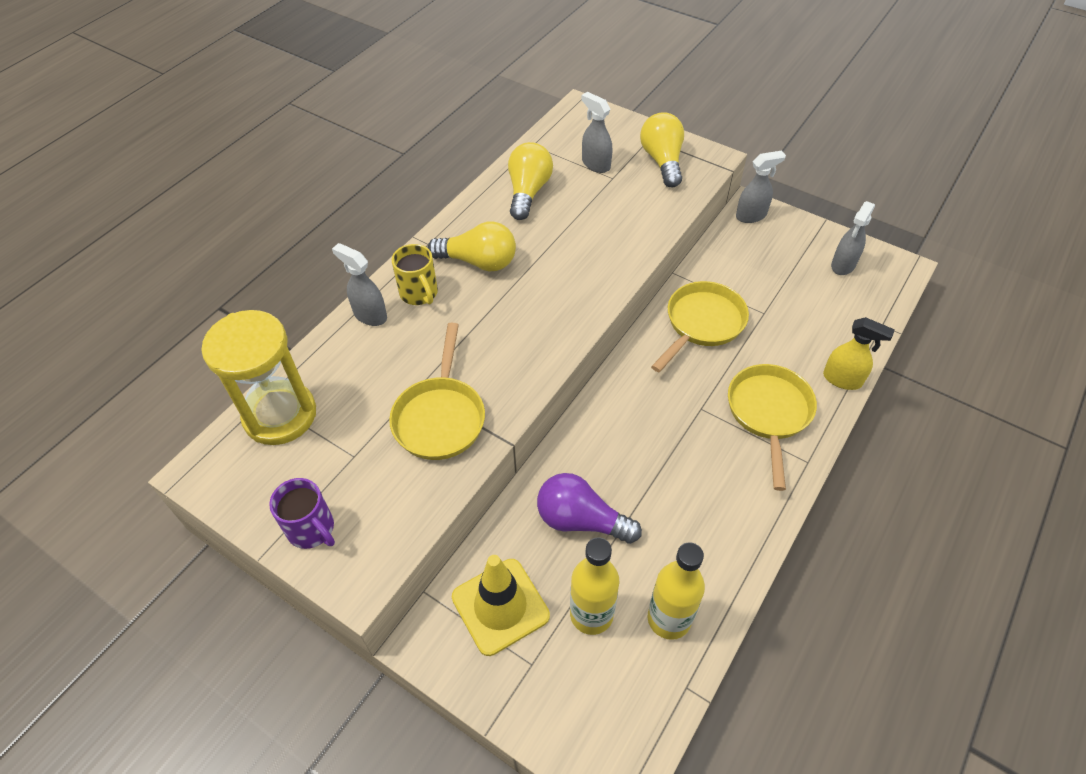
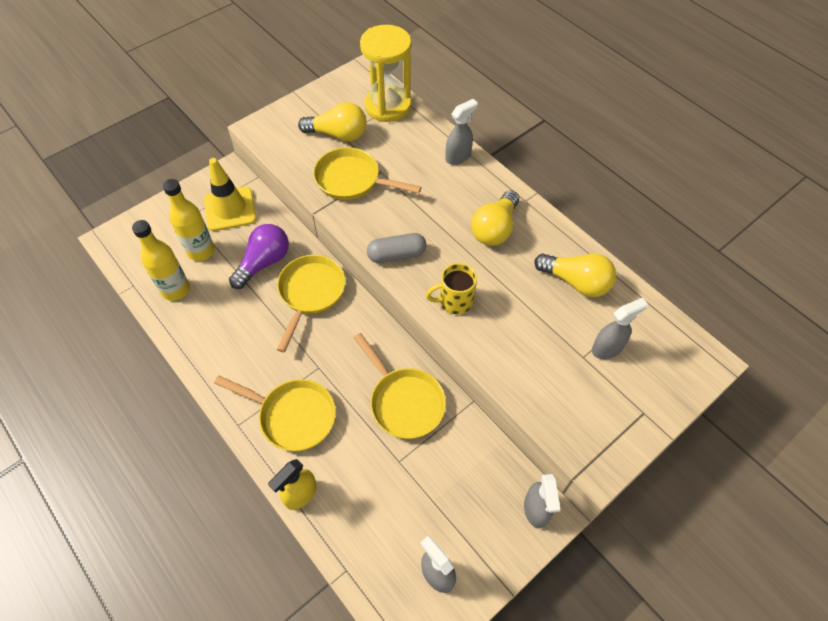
camera: 105 degrees right, 5 degrees up
(312, 529) = (300, 113): purple mug -> none
(419, 293) = (471, 187): yellow mug -> yellow mug (454, 301)
(548, 339) = (396, 255): none -> grey capsule
(607, 449) = (310, 293): none -> yellow pan
(662, 161) = (602, 412): yellow light bulb -> yellow light bulb (338, 134)

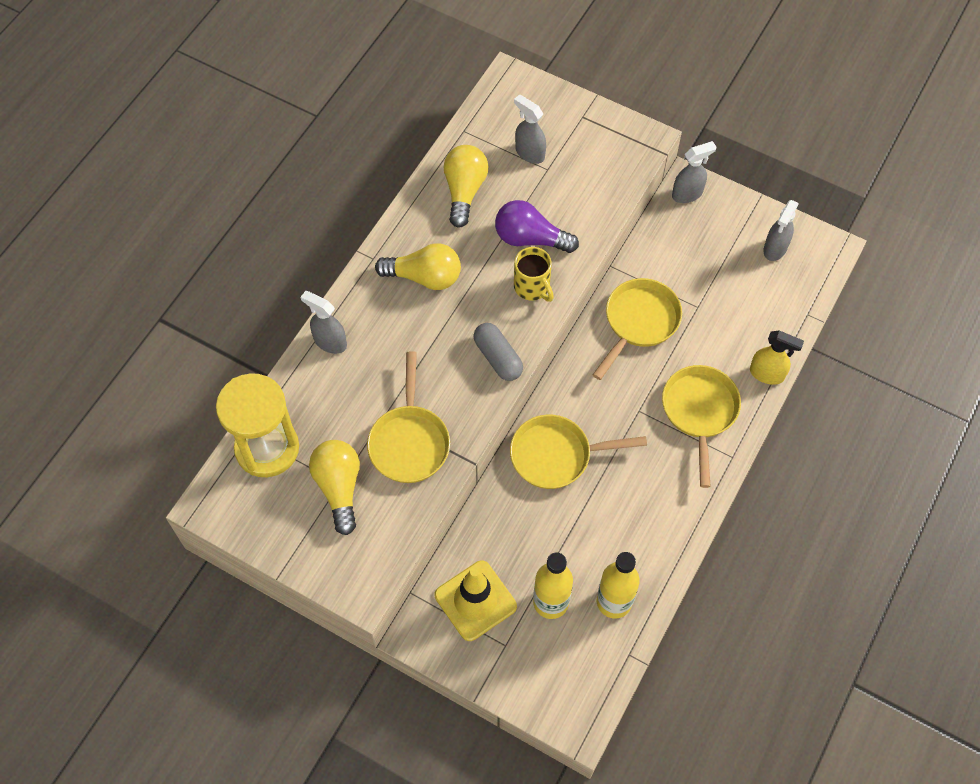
camera: 110 degrees left, 5 degrees up
(264, 263) = (537, 522): purple light bulb -> purple light bulb (530, 238)

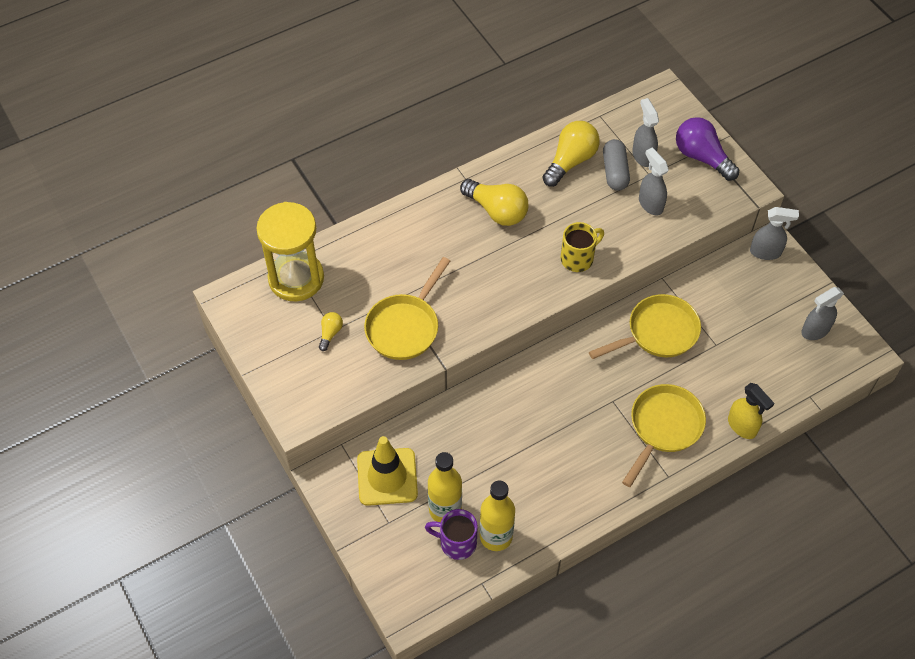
camera: 30 degrees right, 5 degrees down
(330, 342) = (392, 224): grey spray bottle -> grey spray bottle (650, 204)
(339, 487) = (330, 333): yellow light bulb -> yellow light bulb, size x0.49
(498, 357) = (515, 298): grey capsule -> grey capsule (615, 172)
(530, 238) = (600, 221): purple light bulb -> purple light bulb (702, 157)
(532, 287) = (578, 258): yellow mug -> yellow mug turned 120 degrees counterclockwise
(556, 455) = (522, 401): yellow pan -> none
(581, 628) = (456, 542): none -> purple mug

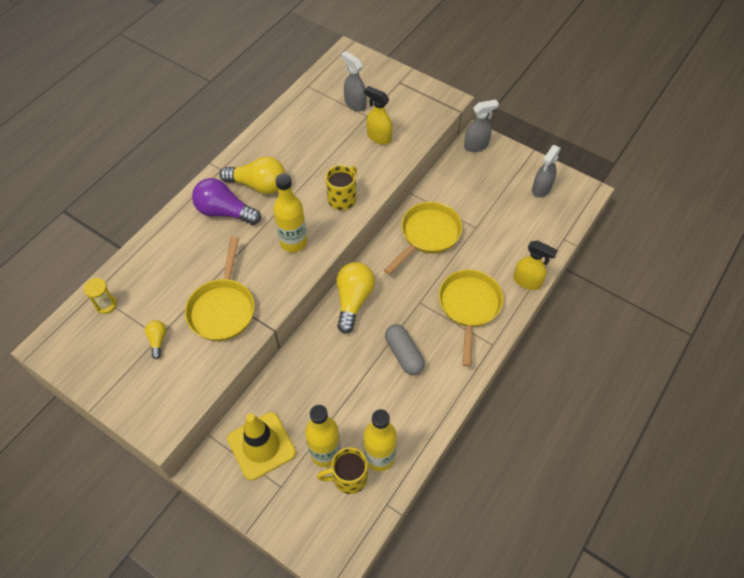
camera: 25 degrees left, 0 degrees up
(296, 278) = (106, 305): yellow hourglass -> yellow hourglass, size x0.40
(456, 542) = (348, 477): purple mug -> yellow mug
(505, 286) = (293, 242): none -> yellow bottle
(570, 161) = (300, 127): yellow light bulb -> yellow light bulb (353, 300)
(615, 172) = (339, 123): grey capsule -> grey capsule (404, 354)
(650, 204) = (378, 137): grey spray bottle -> yellow spray bottle
(702, 157) = (400, 90): purple light bulb -> purple light bulb (225, 212)

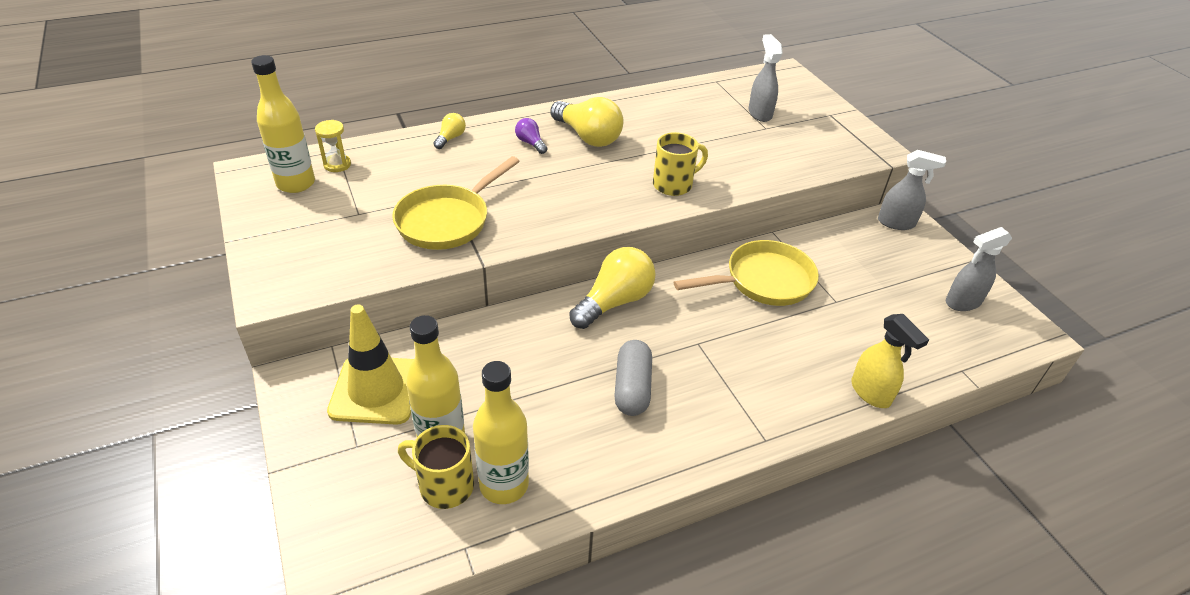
camera: 30 degrees right, 15 degrees down
(158, 340) = (354, 216): yellow light bulb -> yellow light bulb (450, 138)
(225, 212) = (530, 143): purple light bulb -> purple light bulb, size x0.49
(293, 242) = (581, 198): yellow bottle -> yellow bottle (296, 183)
(378, 137) = (765, 150): yellow spray bottle -> none
(469, 307) = (763, 380): yellow pan -> none

